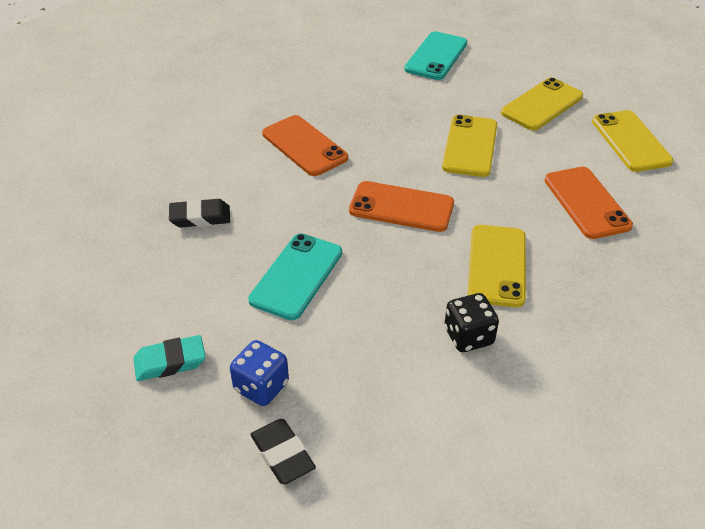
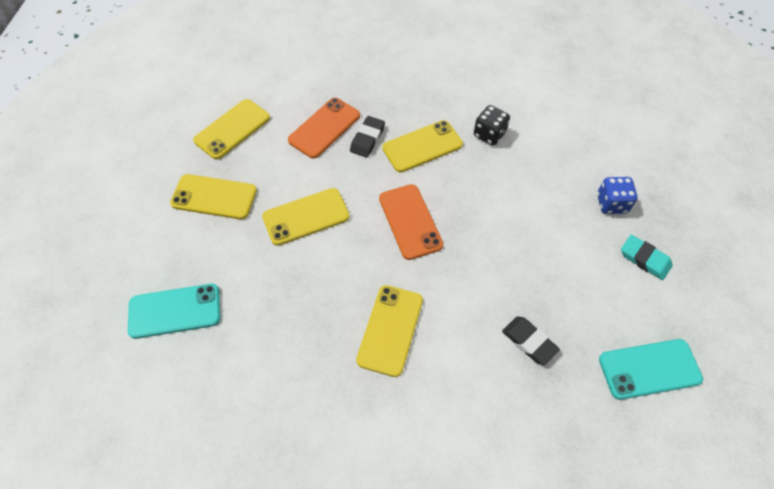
camera: 125 degrees left, 15 degrees up
(282, 454) = (634, 169): black eraser -> black eraser (367, 139)
(296, 276) = (524, 240): turquoise phone -> turquoise phone (649, 369)
(304, 146) = (390, 330): orange phone -> yellow phone

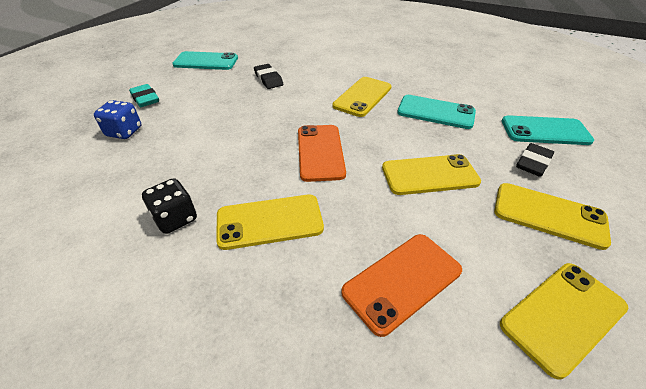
camera: 165 degrees left, 15 degrees down
(296, 318) = (436, 112): none -> turquoise phone
(367, 139) = (340, 248): black eraser -> black eraser (533, 163)

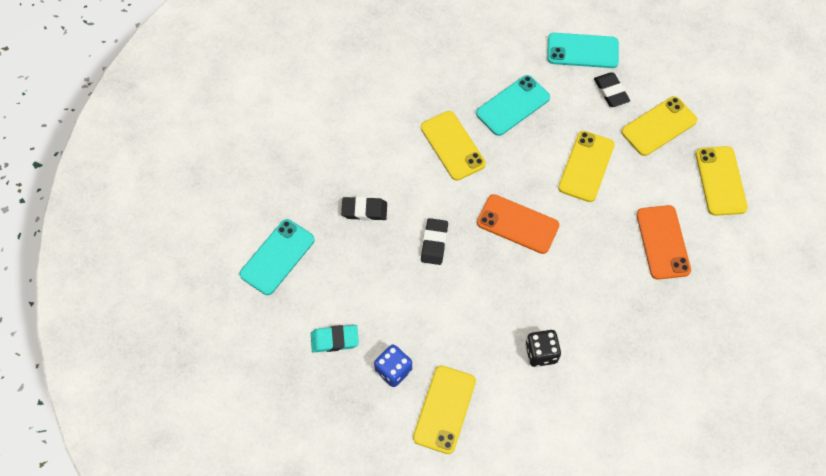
camera: 60 degrees left, 20 degrees up
(263, 115) = (434, 243): none -> black eraser
(270, 221) = (576, 293): yellow phone -> yellow phone (444, 409)
(545, 131) = (582, 51): turquoise phone -> turquoise phone turned 60 degrees clockwise

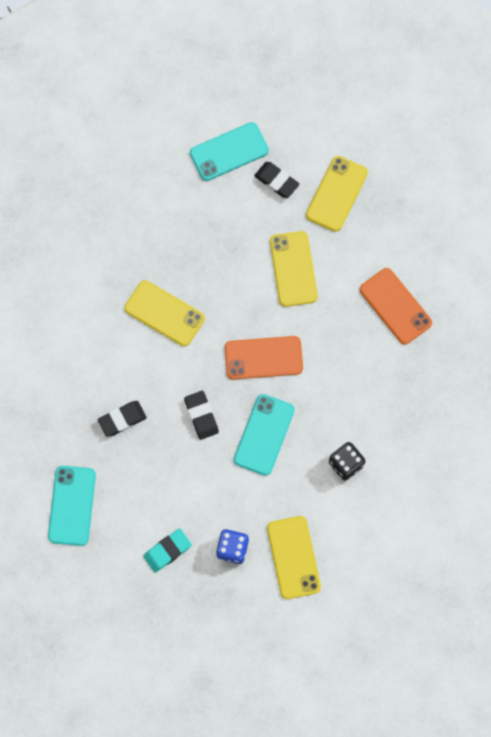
camera: 30 degrees left, 10 degrees up
(513, 105) = (196, 243): turquoise phone -> turquoise phone (264, 435)
(720, 181) = (416, 220): yellow phone -> none

